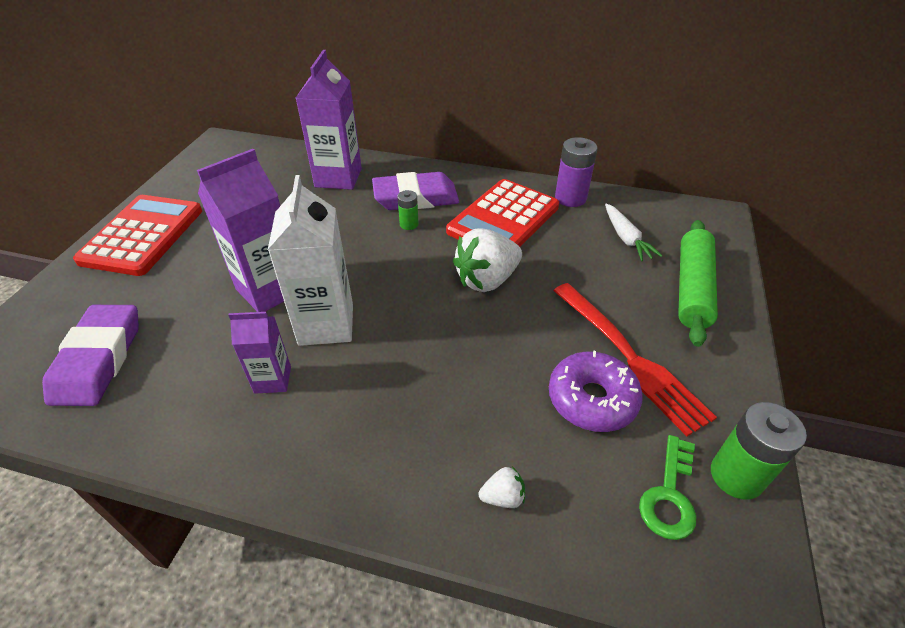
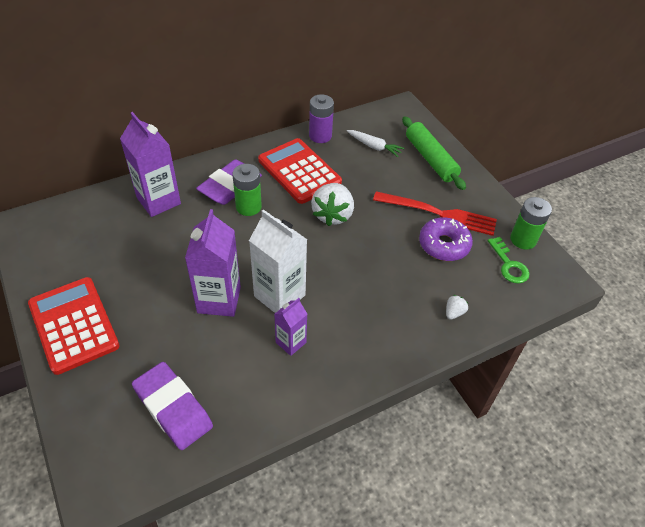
camera: 45 degrees left, 5 degrees up
(409, 224) = (248, 207): green battery -> green battery, size x1.78
(503, 219) = (299, 171): red calculator -> red calculator turned 150 degrees clockwise

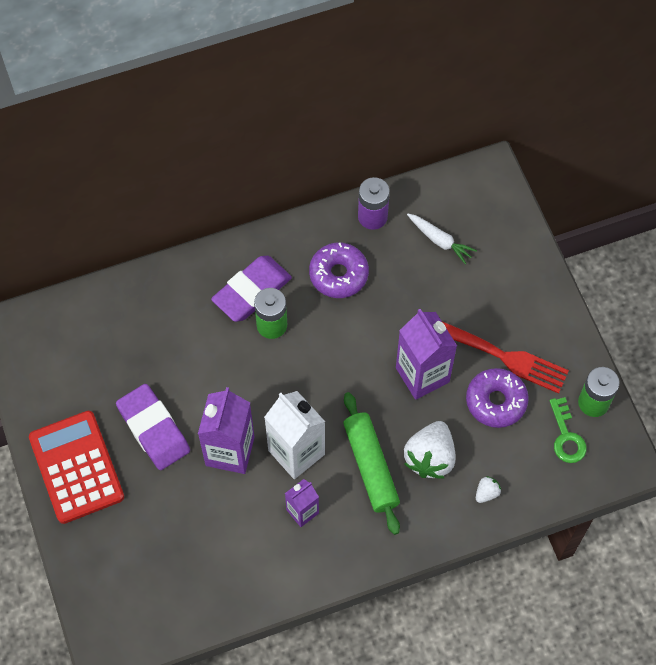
camera: 10 degrees right, 15 degrees up
(158, 201) = (166, 307): purple carton -> purple carton (422, 375)
(173, 408) = (178, 572): purple eraser -> purple eraser (153, 429)
(299, 171) = (338, 274): red calculator -> purple donut
(332, 215) = (371, 345): white strawberry -> white strawberry (430, 457)
(430, 159) = (509, 267): green rolling pin -> green rolling pin (371, 466)

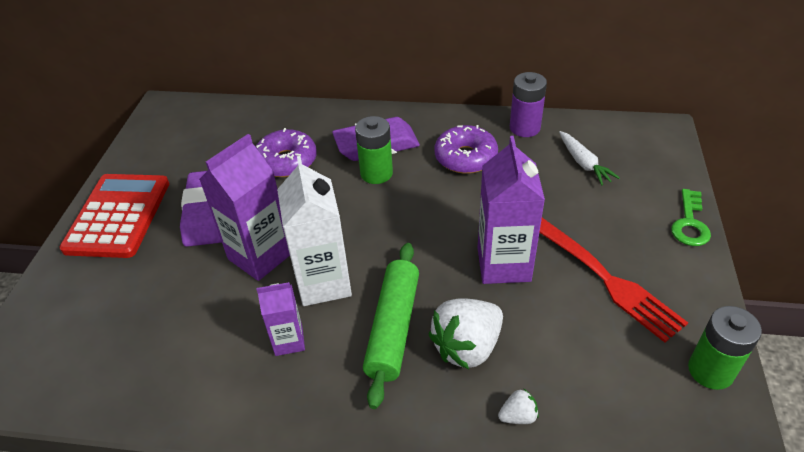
camera: 30 degrees right, 20 degrees down
(496, 401) = (578, 321): purple donut -> purple donut (286, 161)
(566, 436) = (657, 394): green key -> green key (689, 223)

